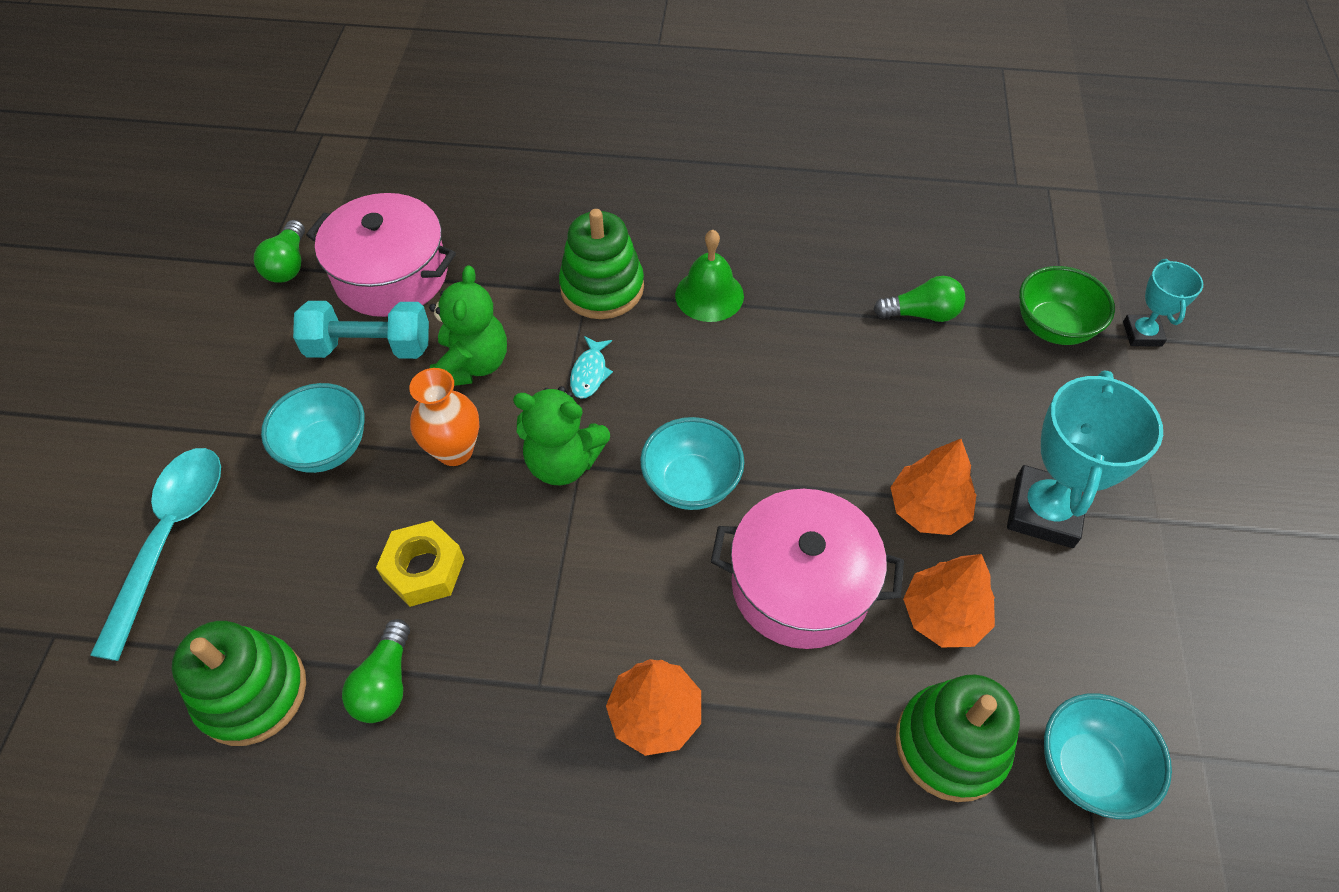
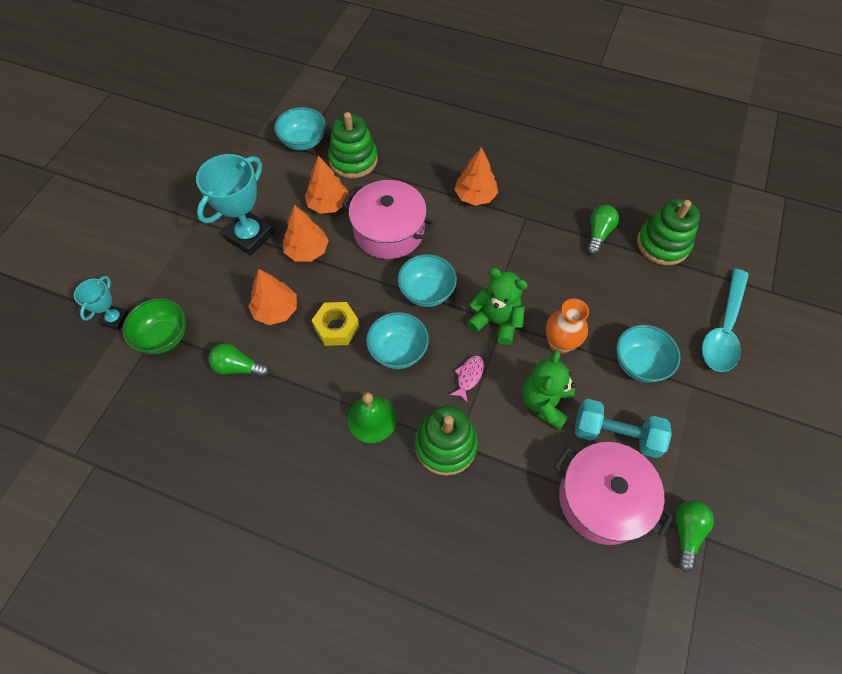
camera: 165 degrees left, 5 degrees up
(424, 569) = (579, 280): yellow nut -> yellow nut (336, 327)
(590, 373) = (469, 376): turquoise fish -> pink fish
(705, 384) = (398, 351): none -> turquoise bowl
(918, 399) = (276, 310): none -> orange tree

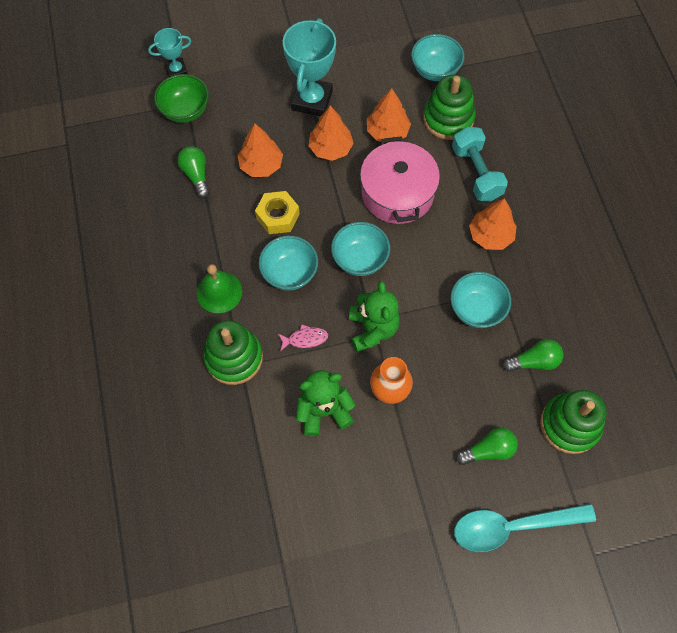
camera: 55 degrees right, 5 degrees up
(250, 236) = (312, 100): turquoise trophy -> turquoise trophy turned 75 degrees counterclockwise
(602, 499) = (268, 502): pink pot -> none
(616, 434) = (334, 483): turquoise dumbbell -> turquoise dumbbell (476, 173)
(639, 364) = (418, 468): turquoise bowl -> turquoise bowl (476, 309)
(686, 533) = (283, 584): green light bulb -> green light bulb (488, 450)

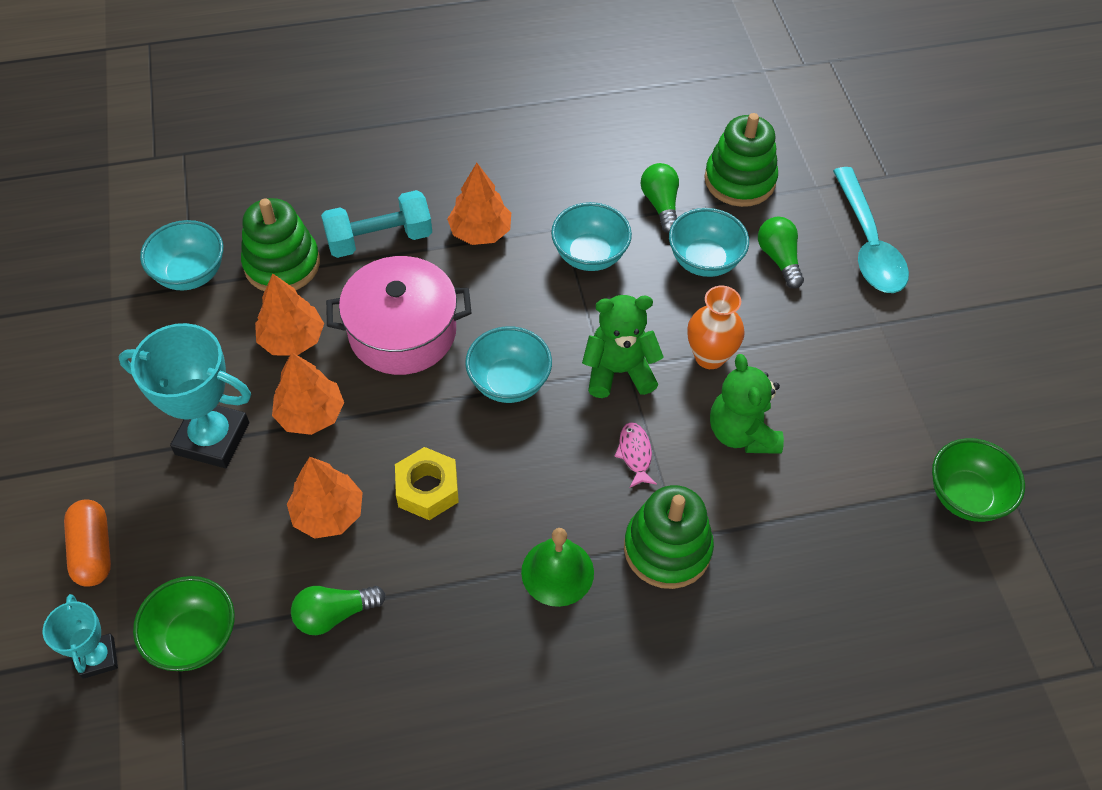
camera: 90 degrees left, 10 degrees down
(239, 57) = (93, 551): none -> orange capsule
(272, 570) = (965, 496): none -> green bowl
(289, 273) = (528, 473): turquoise bowl -> turquoise bowl (704, 261)

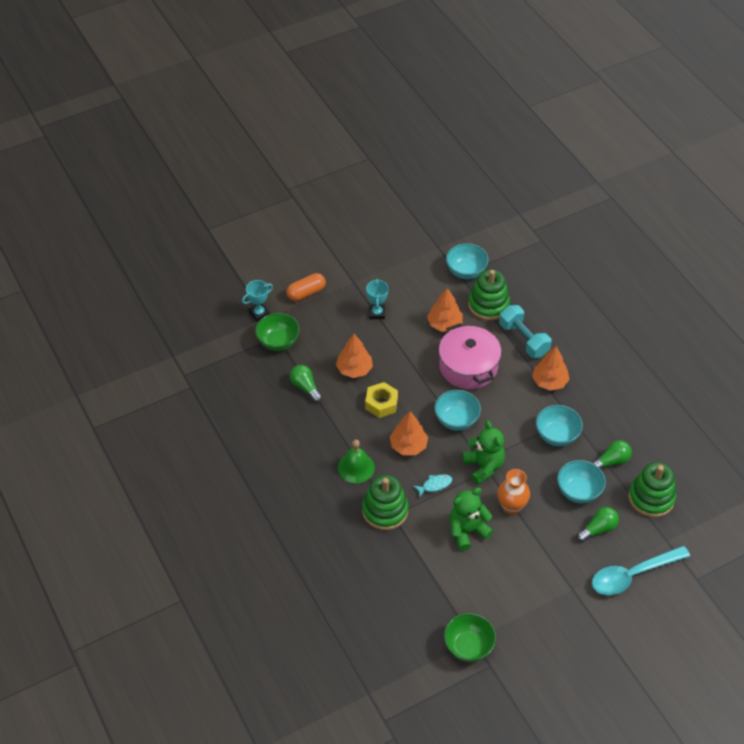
camera: 75 degrees right, 5 degrees down
(212, 438) = (377, 313): turquoise trophy -> turquoise trophy, size x0.55
(311, 414) = (404, 345): orange tree -> orange tree (408, 446)
(635, 454) = (435, 485): pink fish -> turquoise fish

